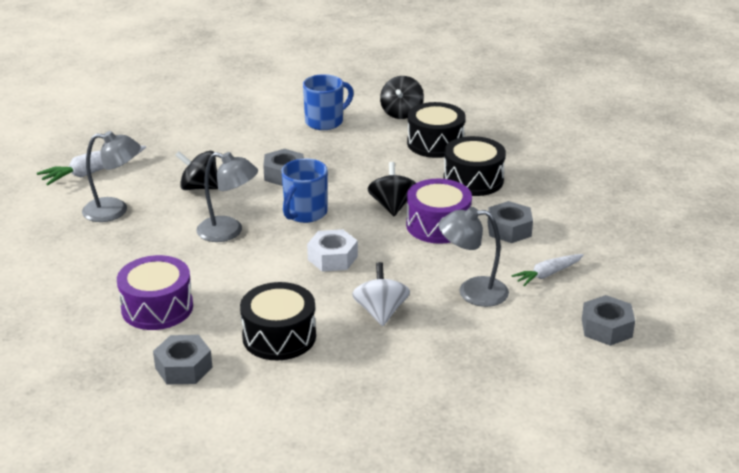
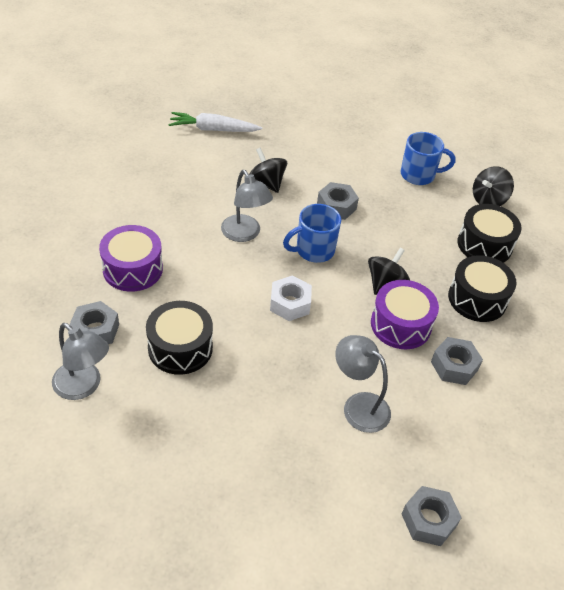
camera: 35 degrees right, 15 degrees up
(115, 210) = (193, 170): grey lamp -> grey lamp (83, 387)
(380, 312) = (271, 376): white spinning top -> none
(548, 274) = (438, 431): white carrot -> none

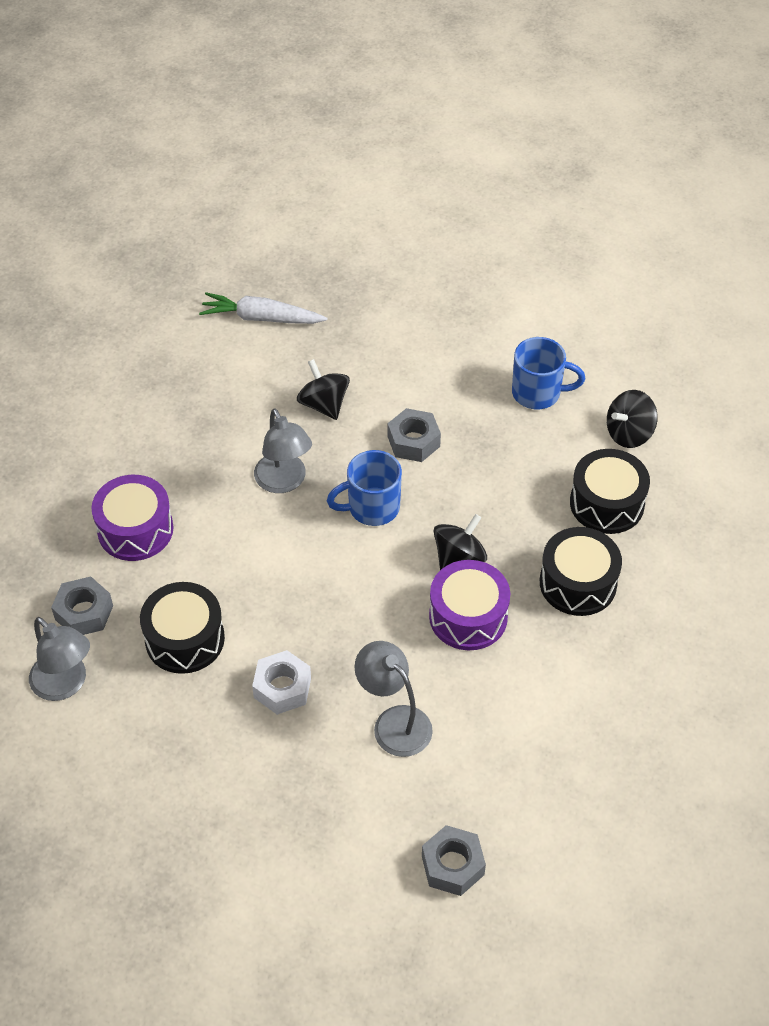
camera: 10 degrees right, 5 degrees up
(290, 303) = (329, 583): white nut -> white nut (282, 688)
(454, 366) = (526, 675): grey nut -> none

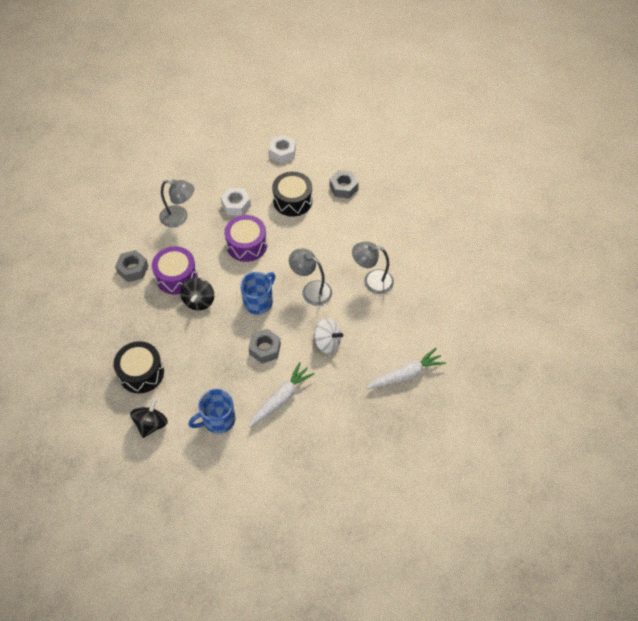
camera: 145 degrees right, 5 degrees up
(65, 685) = (323, 160): grey lamp -> grey lamp (372, 280)
(117, 746) = (282, 152): none -> white nut
(135, 530) = (357, 230): purple drum -> purple drum (246, 245)
(324, 404) = (327, 342): black spinning top -> white spinning top
(439, 374) = (281, 398): none -> white carrot
(452, 865) = (121, 183): grey nut -> grey nut (133, 269)
(578, 583) = (133, 321): black drum -> none

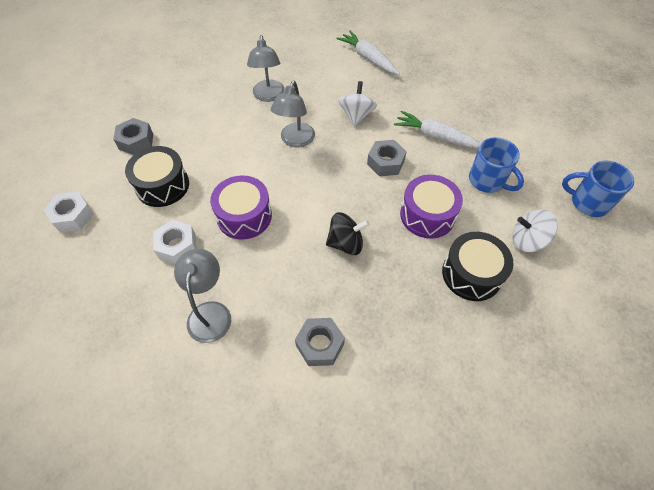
camera: 105 degrees left, 0 degrees up
(151, 424) = (527, 240): black spinning top -> white spinning top
(176, 276) = (316, 281): purple drum -> purple drum (427, 215)
(259, 302) = (326, 183): blue mug -> blue mug (588, 202)

